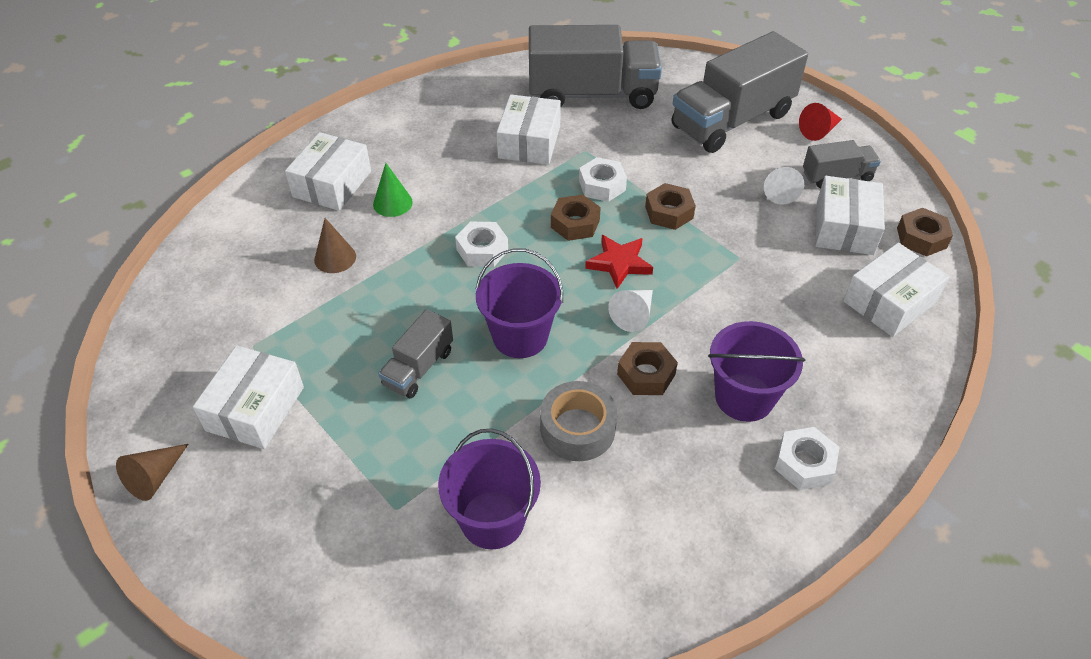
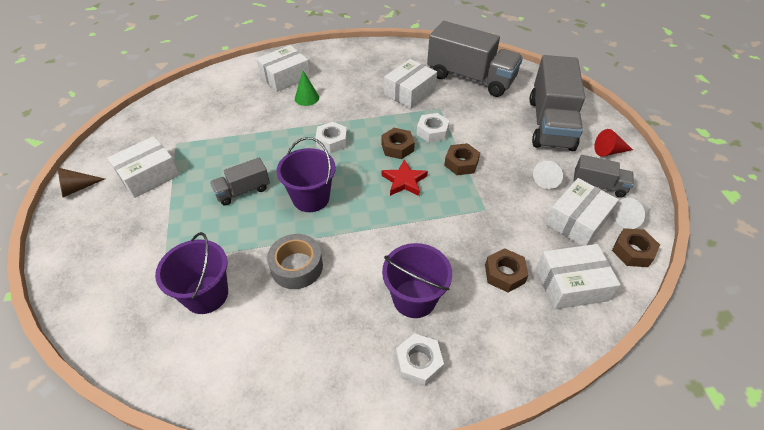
camera: 30 degrees right, 0 degrees up
(335, 258) = (253, 115): brown cone -> none
(634, 315) = (387, 215): white cone -> white cone (630, 219)
(646, 374) = (364, 254): brown nut -> brown nut (504, 274)
(732, 120) = (550, 124): grey truck -> grey truck turned 75 degrees counterclockwise

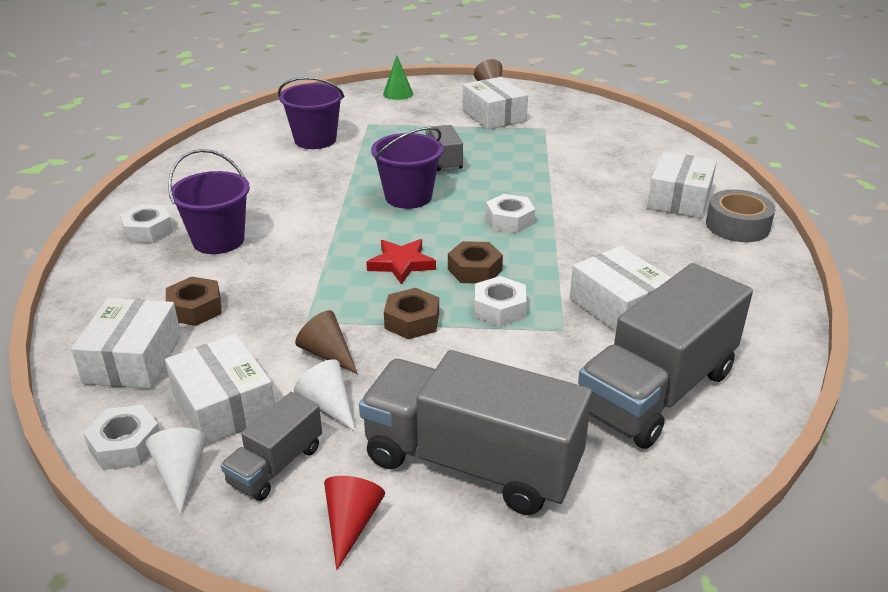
camera: 105 degrees right, 15 degrees down
(285, 77) = (679, 199): white box -> white box turned 45 degrees clockwise
(297, 266) = (314, 181): grey tape -> grey tape (737, 226)
(306, 98) = (619, 211): green cone -> green cone (398, 93)
(509, 191) = (327, 354): none -> brown cone
(632, 251) = (125, 445): brown nut -> white nut

